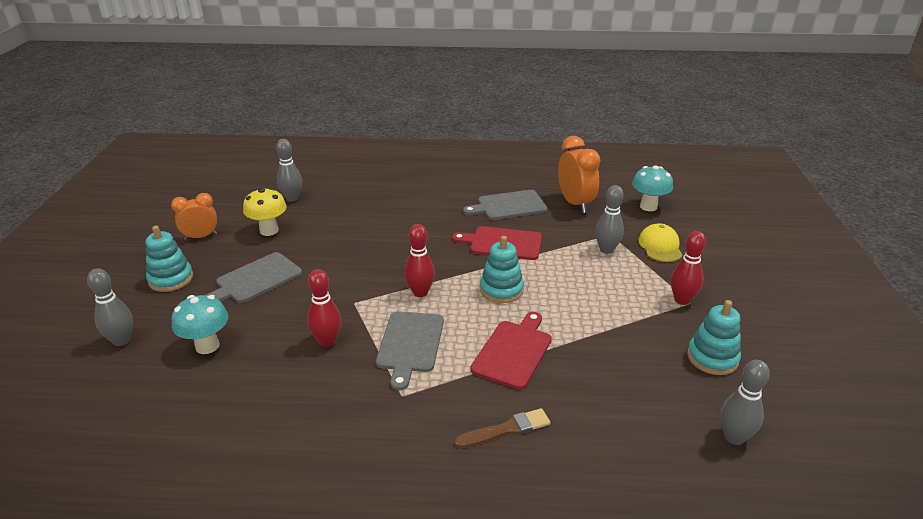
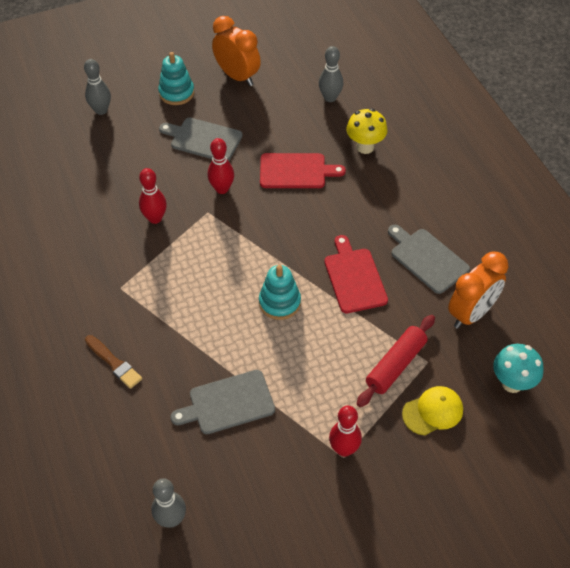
camera: 65 degrees right, 20 degrees up
(201, 237) = (237, 76): orange clock -> orange clock, size x1.51
(207, 346) = (117, 156): turquoise mushroom -> none
(269, 231) = (271, 111): yellow mushroom -> yellow mushroom (365, 147)
(410, 344) = (176, 269): grey cutting board -> grey cutting board (228, 403)
(420, 292) = (244, 248): red bowling pin -> red bowling pin (222, 189)
(514, 351) = (202, 339): red cutting board -> red cutting board (296, 171)
(606, 250) = (396, 365): grey bowling pin -> red rolling pin
(712, 358) = (266, 489): turquoise stacking toy -> none

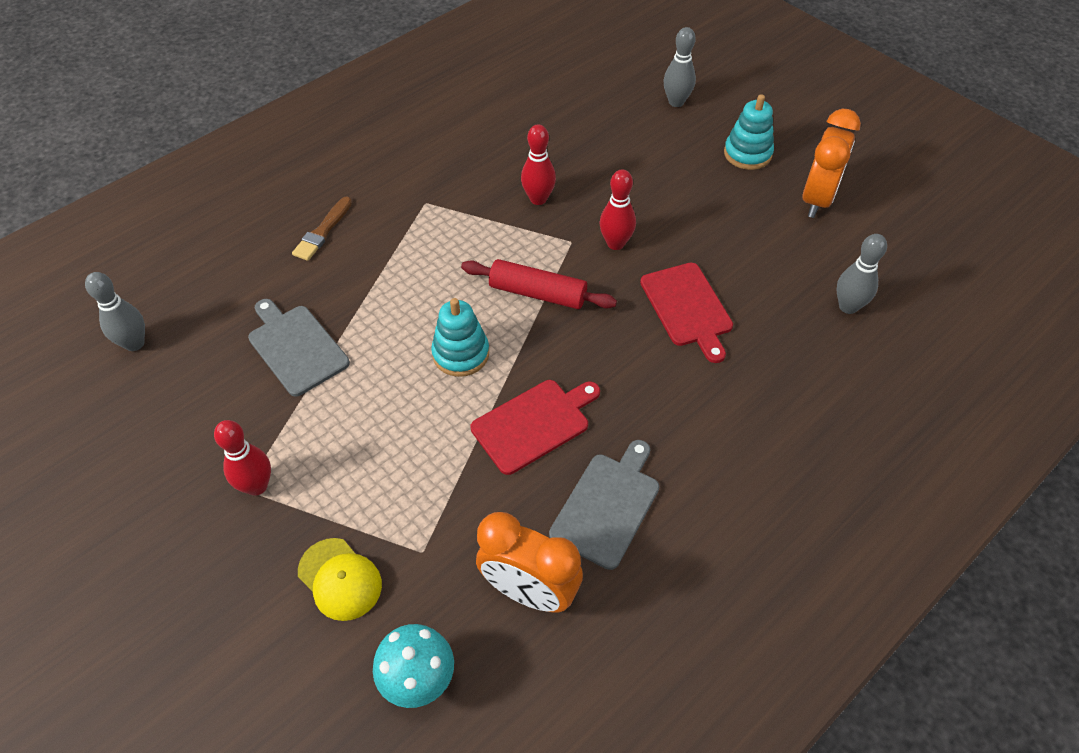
camera: 70 degrees right, 0 degrees up
(203, 139) = (687, 201): grey cutting board -> none
(365, 147) = (779, 373): yellow mushroom -> none
(396, 365) = (404, 512): red rolling pin -> red rolling pin (537, 293)

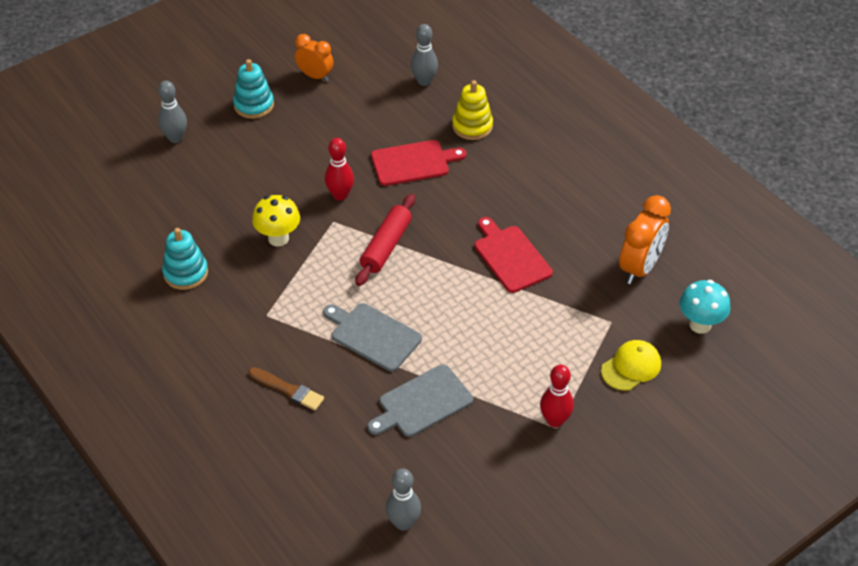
camera: 85 degrees left, 5 degrees down
(461, 354) = (441, 296): turquoise stacking toy -> turquoise stacking toy (186, 273)
(538, 199) = (278, 238): red bowling pin -> yellow mushroom
(607, 506) = (579, 224): grey cutting board -> grey cutting board (373, 335)
(775, 366) = (472, 126): none -> yellow stacking toy
(817, 200) = (315, 76): orange clock -> orange clock, size x0.66

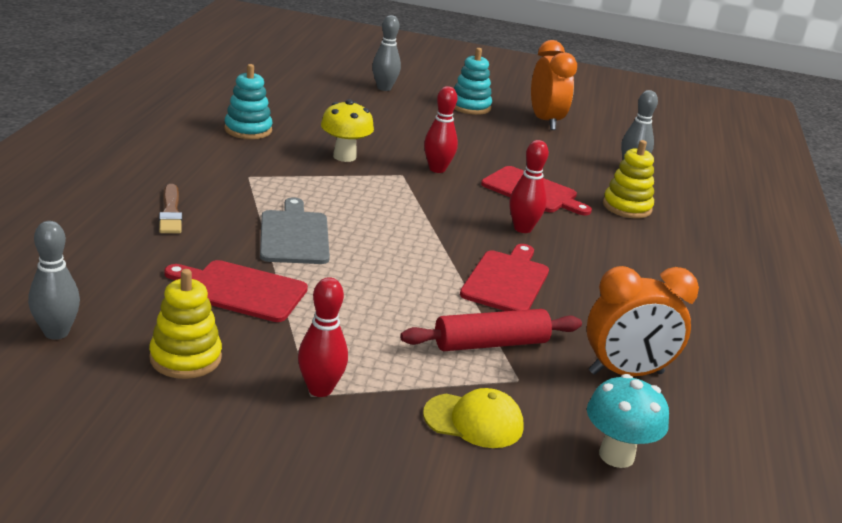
camera: 45 degrees right, 20 degrees down
(315, 76) = (545, 121): orange clock -> orange clock, size x1.51
(386, 246) = (413, 208): red rolling pin -> red rolling pin (491, 344)
(422, 403) = (240, 290): grey cutting board -> red cutting board
(457, 204) = (522, 228): none -> red bowling pin
(478, 469) = (185, 358): none -> yellow stacking toy

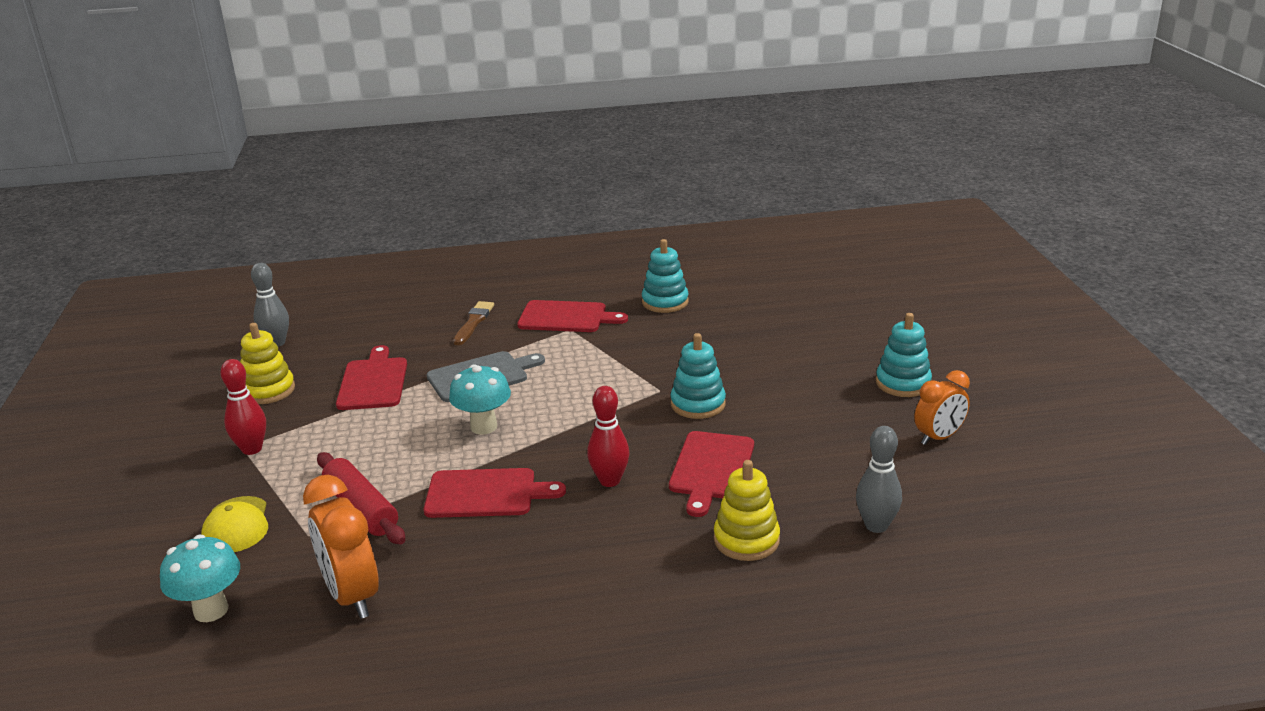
camera: 75 degrees right, 0 degrees up
(170, 212) = (473, 322): brown brush -> brown brush turned 135 degrees clockwise
(221, 172) = (566, 317): none -> red cutting board
(344, 156) = (665, 355): yellow mushroom -> none
(384, 88) = (872, 328): grey bowling pin -> none
(393, 256) = (483, 427): none -> turquoise mushroom
(437, 169) = (698, 404): red bowling pin -> turquoise stacking toy
(545, 121) = (939, 438): orange clock -> orange clock, size x0.66

